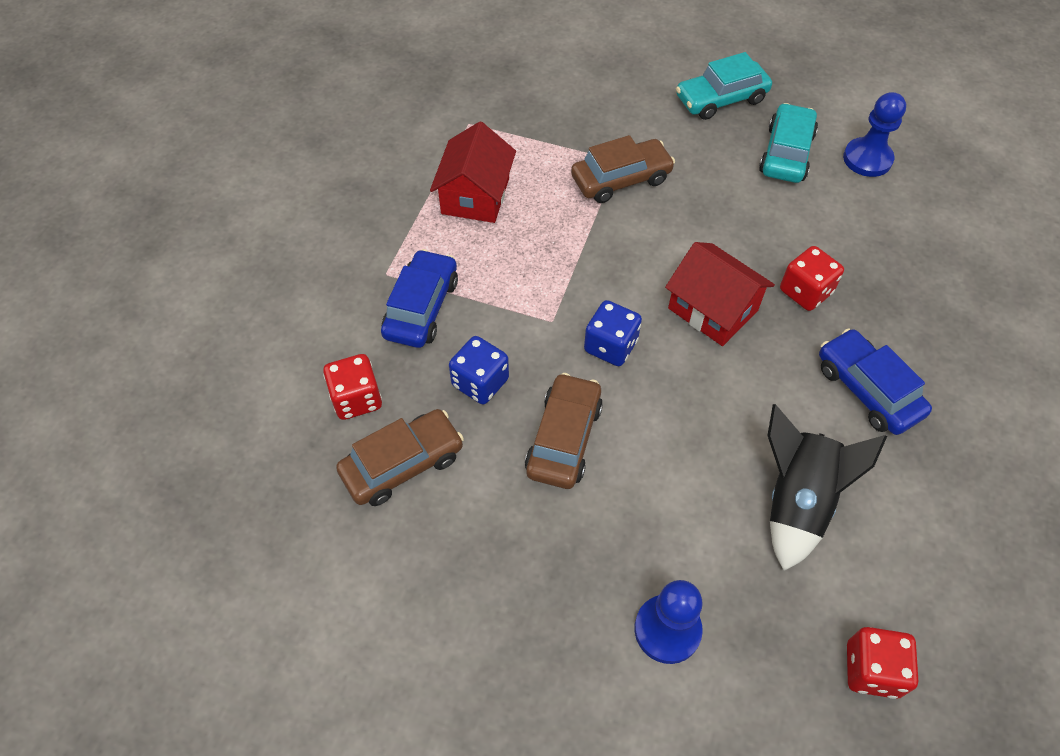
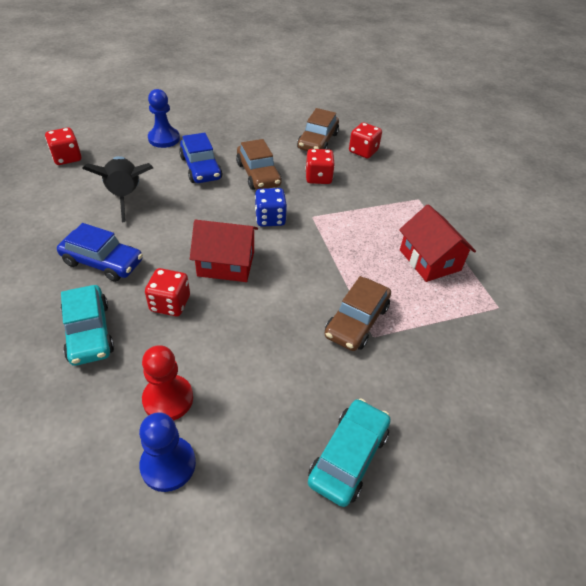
camera: 140 degrees right, 10 degrees down
(421, 308) = (382, 193): blue car -> blue car (201, 168)
(480, 382) = (318, 177): blue dice -> red dice
(786, 153) = (248, 424): turquoise car -> turquoise car (89, 332)
(848, 203) = (168, 399): none -> red pawn

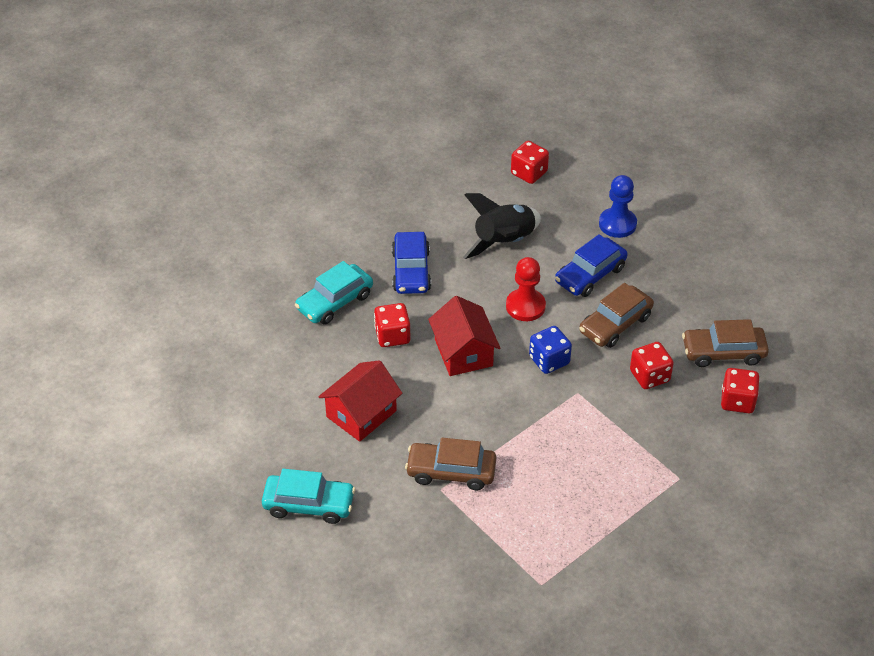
camera: 70 degrees right, 0 degrees up
(168, 399) = (301, 377): red pawn -> red pawn (525, 306)
(168, 464) = (251, 401): blue pawn -> none
(430, 260) = (576, 511): red house -> red house (361, 414)

